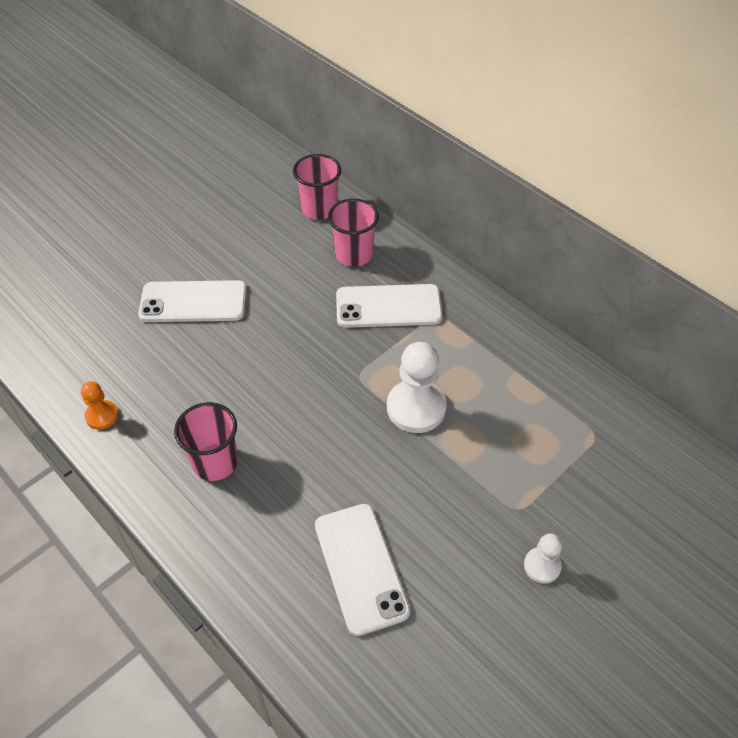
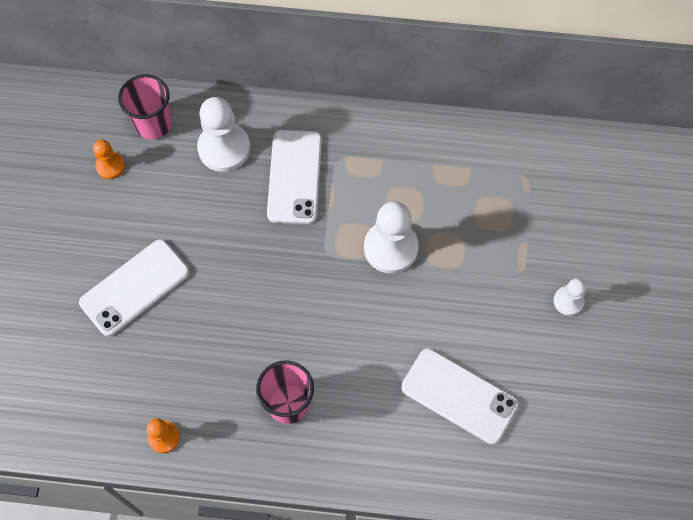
camera: 40 degrees left, 15 degrees up
(261, 216) = (110, 166): none -> orange pawn
(354, 255) = (224, 148): pink cup -> white pawn
(388, 306) = (294, 177): white phone -> white phone turned 45 degrees counterclockwise

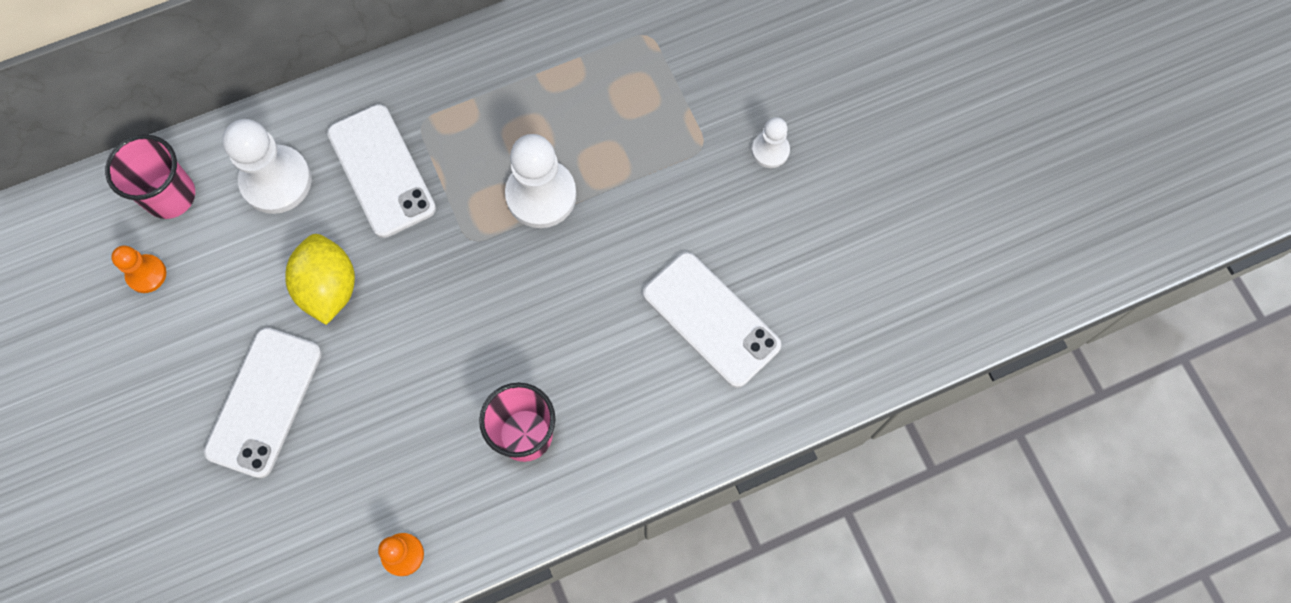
camera: 30 degrees left, 5 degrees up
(217, 235) = (329, 288): none -> yellow lemon
(459, 396) = (711, 319): white phone -> white phone turned 45 degrees clockwise

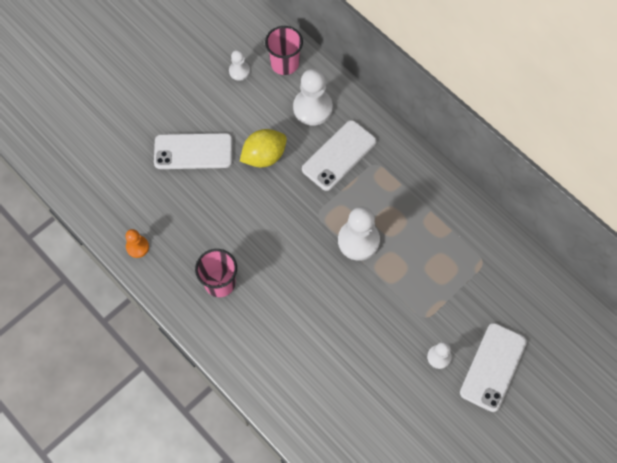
camera: 70 degrees right, 5 degrees down
(146, 274) = (239, 71): orange pawn -> white pawn
(711, 319) = (321, 358): white phone -> white phone (493, 367)

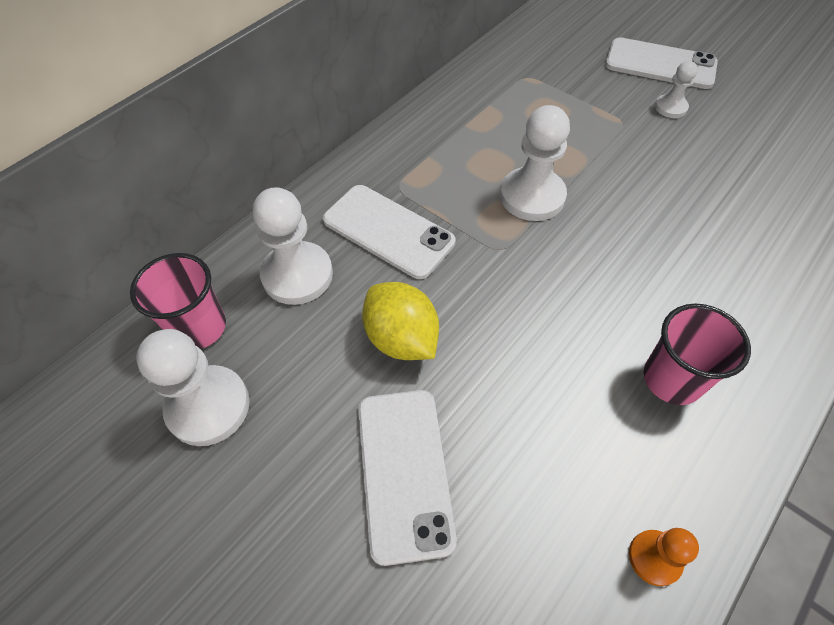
camera: 95 degrees left, 10 degrees down
(239, 71) = (208, 407): white pawn -> white pawn, size x1.84

